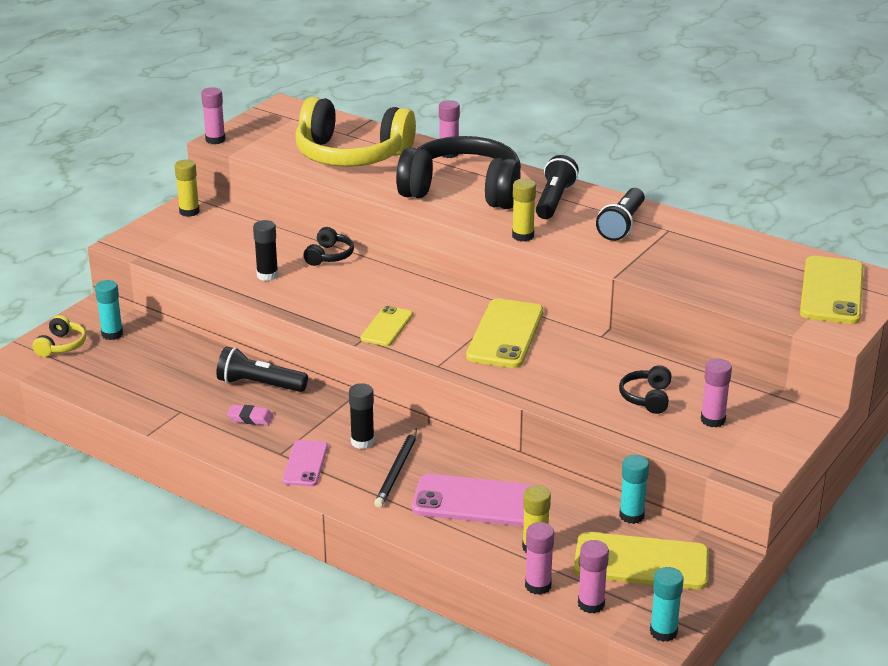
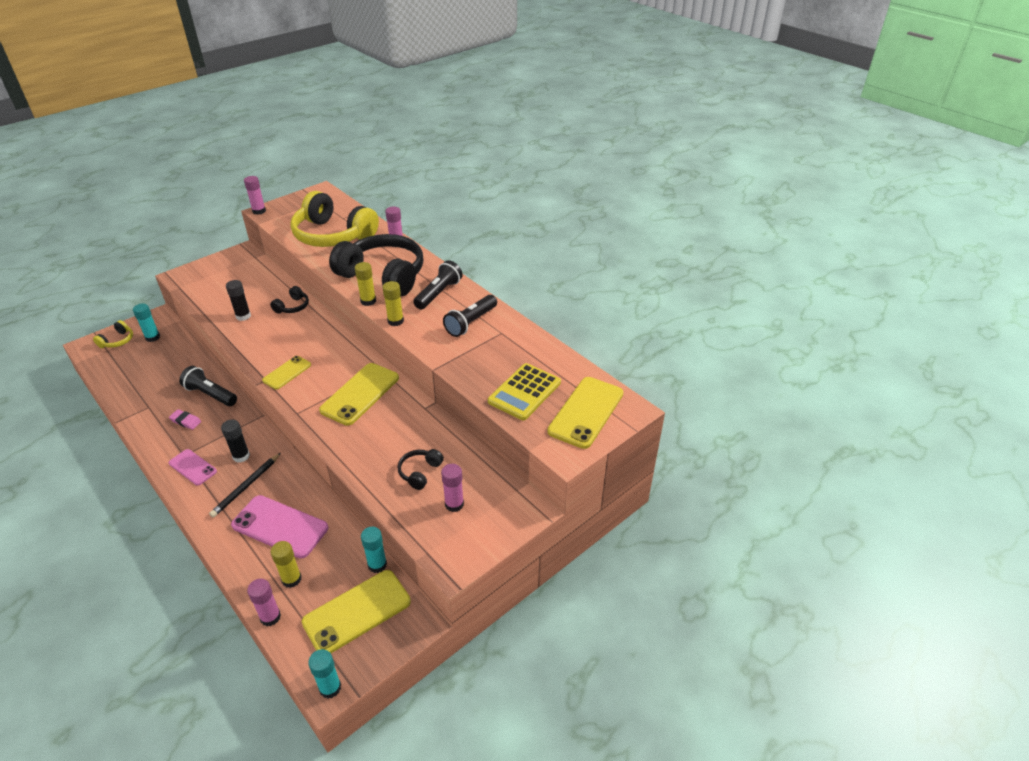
camera: 15 degrees right, 10 degrees up
(189, 212) = (234, 258): yellow glue stick -> yellow glue stick (368, 301)
(305, 464) = (192, 467): pink phone -> pink phone turned 75 degrees counterclockwise
(591, 604) = (296, 645): pink glue stick -> none
(641, 562) = (357, 612): yellow phone -> yellow phone turned 60 degrees counterclockwise
(744, 283) = (524, 392): none -> yellow calculator

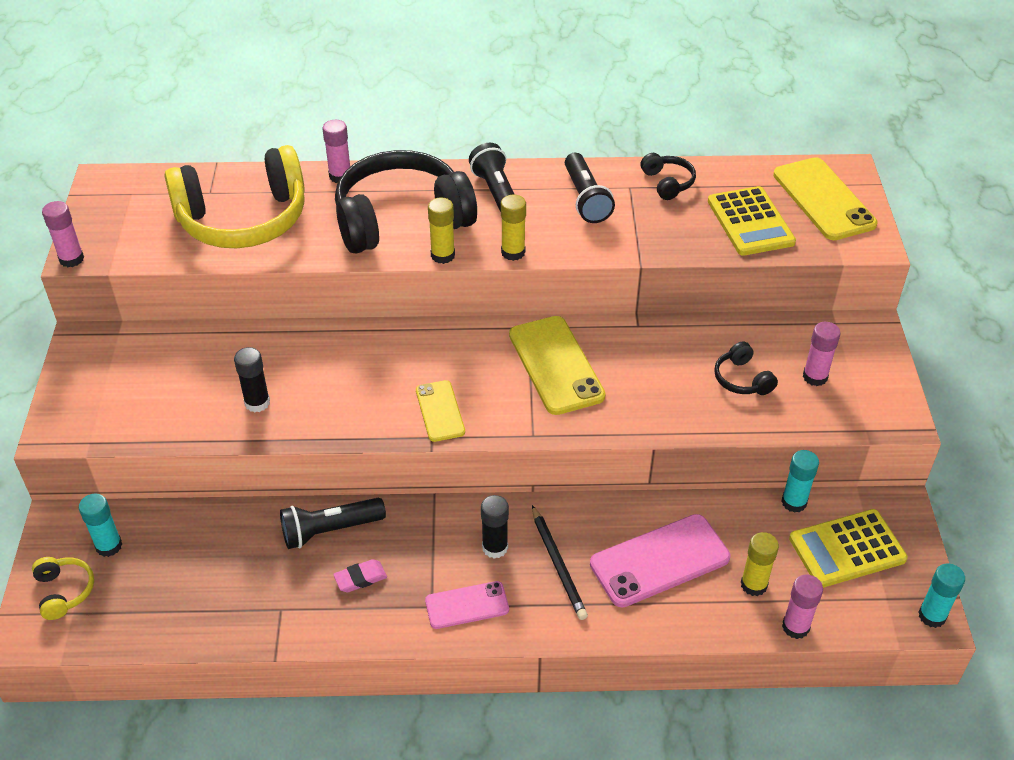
camera: 50 degrees left, 5 degrees up
(292, 307) = (296, 347): black headphones -> black headphones (667, 183)
(357, 612) = (847, 549): yellow phone -> yellow calculator

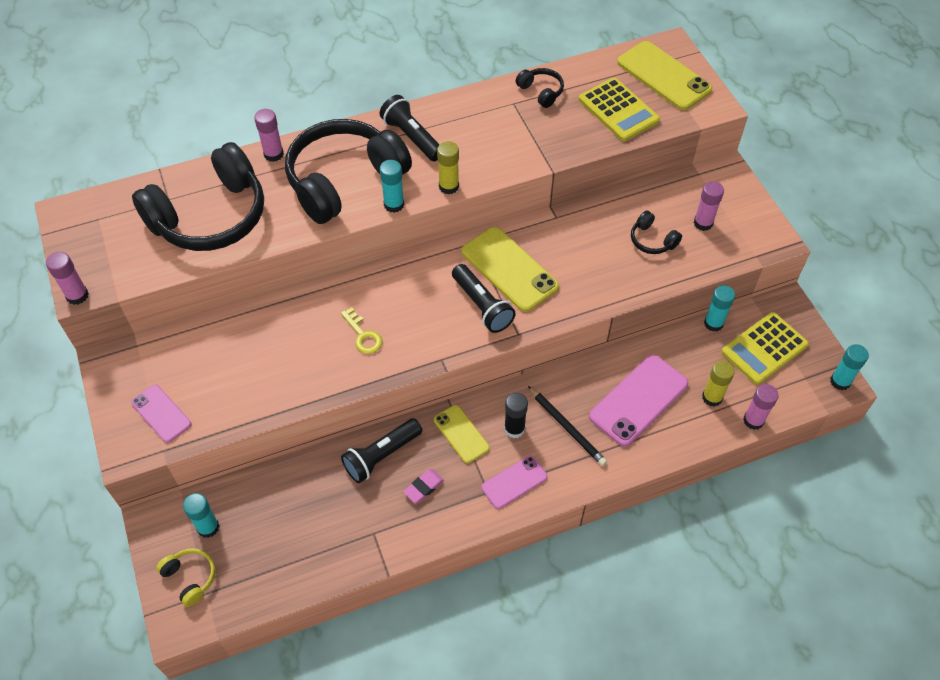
camera: 20 degrees left, 10 degrees up
(107, 406) = (161, 413): none -> pink phone
(243, 219) = (210, 216): yellow headphones -> black headphones
(257, 403) = (287, 372): black glue stick -> none
(357, 388) = (363, 335): none -> yellow key
(440, 411) = (438, 335): yellow phone -> yellow phone (461, 434)
(443, 255) = (394, 205): yellow glue stick -> turquoise glue stick
(585, 199) = (484, 123): black flashlight -> black flashlight (482, 306)

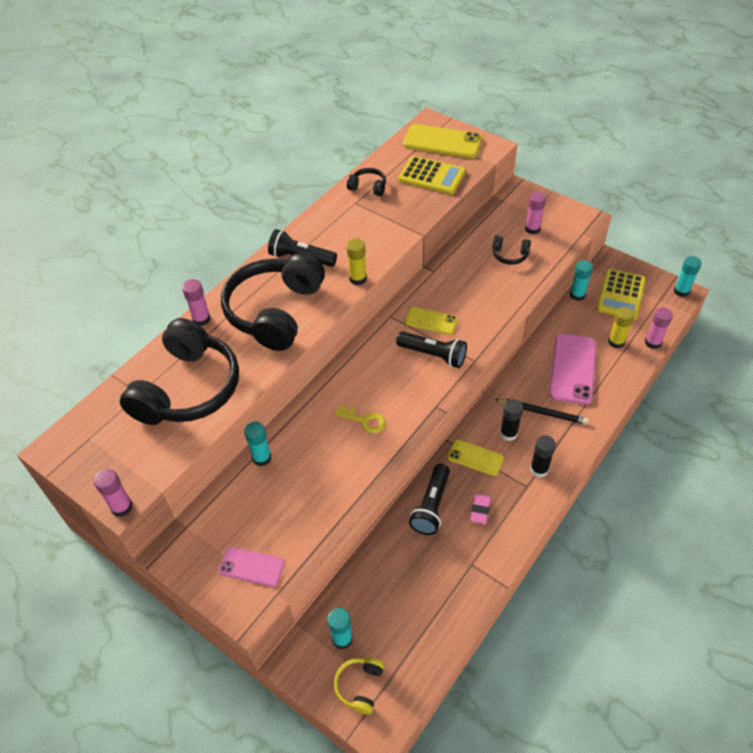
camera: 30 degrees left, 5 degrees down
(190, 578) = (360, 686): yellow headphones -> yellow headphones turned 90 degrees counterclockwise
(394, 205) = (328, 310): turquoise glue stick -> turquoise glue stick (262, 458)
(509, 269) = (431, 321): yellow phone -> yellow phone, size x0.59
(514, 482) = (539, 469): pink phone -> black glue stick

